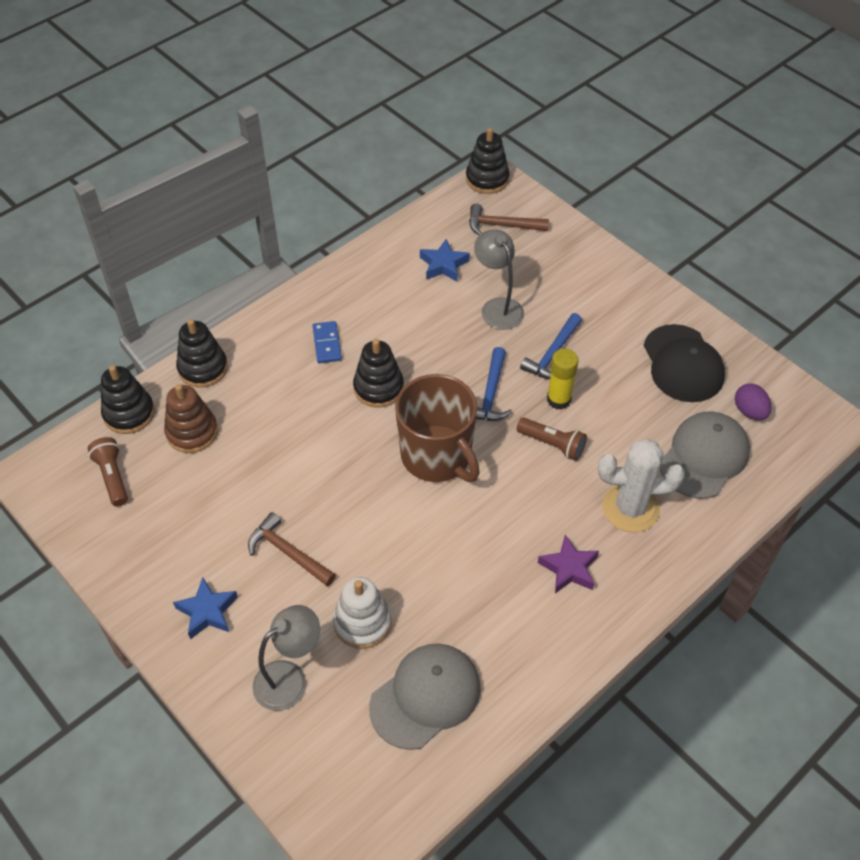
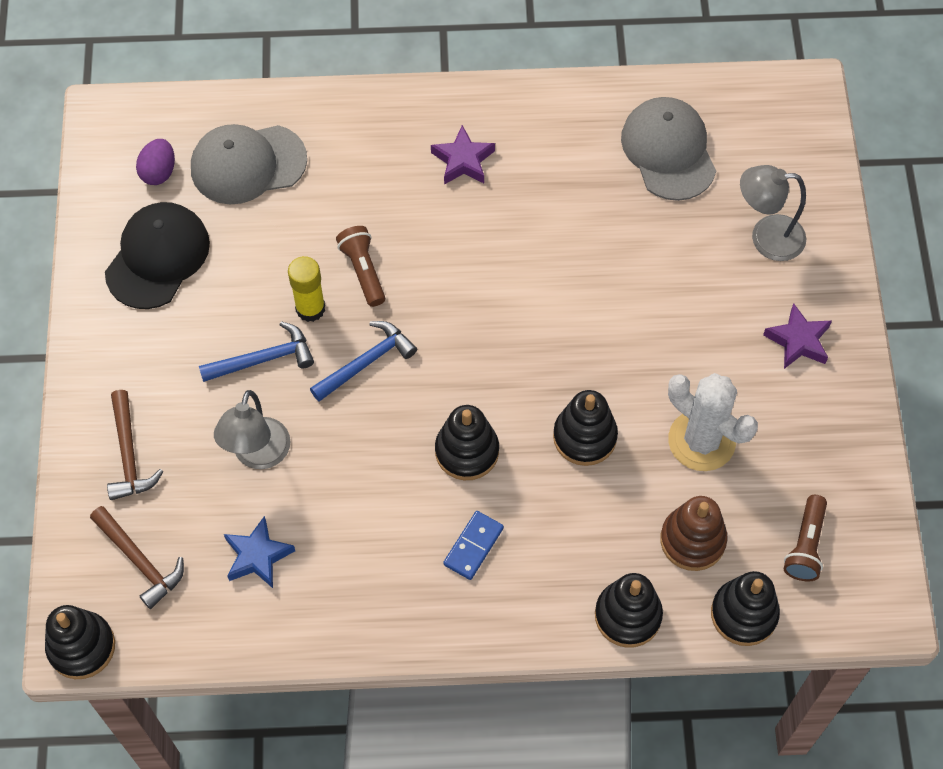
camera: 140 degrees left, 10 degrees up
(207, 611) = (798, 341): blue star -> purple star
(288, 553) = (689, 343): brown hammer -> brown hammer (129, 454)
(311, 444) = (584, 437): none -> black stacking toy
(362, 622) = (672, 239): white stacking toy -> none
(425, 696) = (668, 151): grey cap -> grey cap turned 75 degrees clockwise
(437, 456) = (477, 336): brown mug -> none
(630, 508) = (360, 169): white cactus -> white cactus (701, 441)

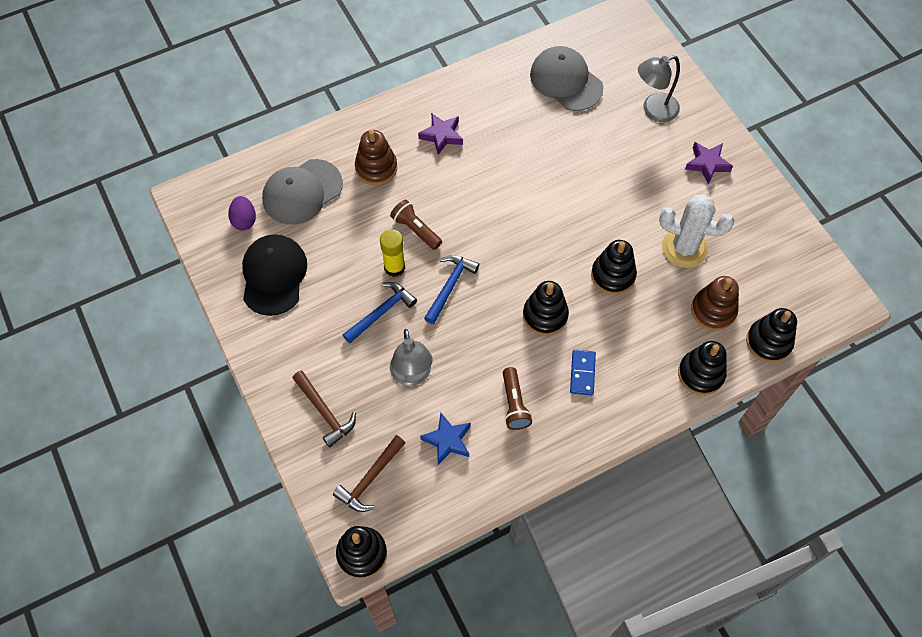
camera: 25 degrees left, 0 degrees up
(140, 560) = (370, 478): brown hammer -> brown hammer turned 105 degrees clockwise
(356, 170) = (376, 168): none -> brown stacking toy
(805, 545) = (780, 285): brown flashlight -> brown flashlight (514, 404)

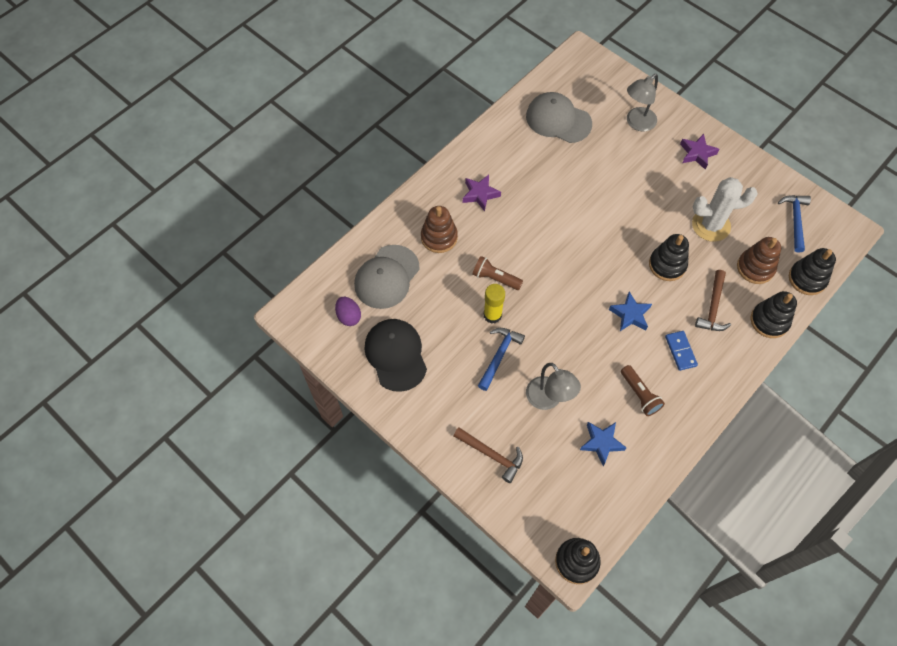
camera: 20 degrees left, 0 degrees up
(370, 478) = (554, 497): brown hammer -> brown hammer (713, 307)
(449, 286) = (544, 316): blue hammer -> blue hammer (795, 220)
(545, 315) = (630, 314): black stacking toy -> blue star

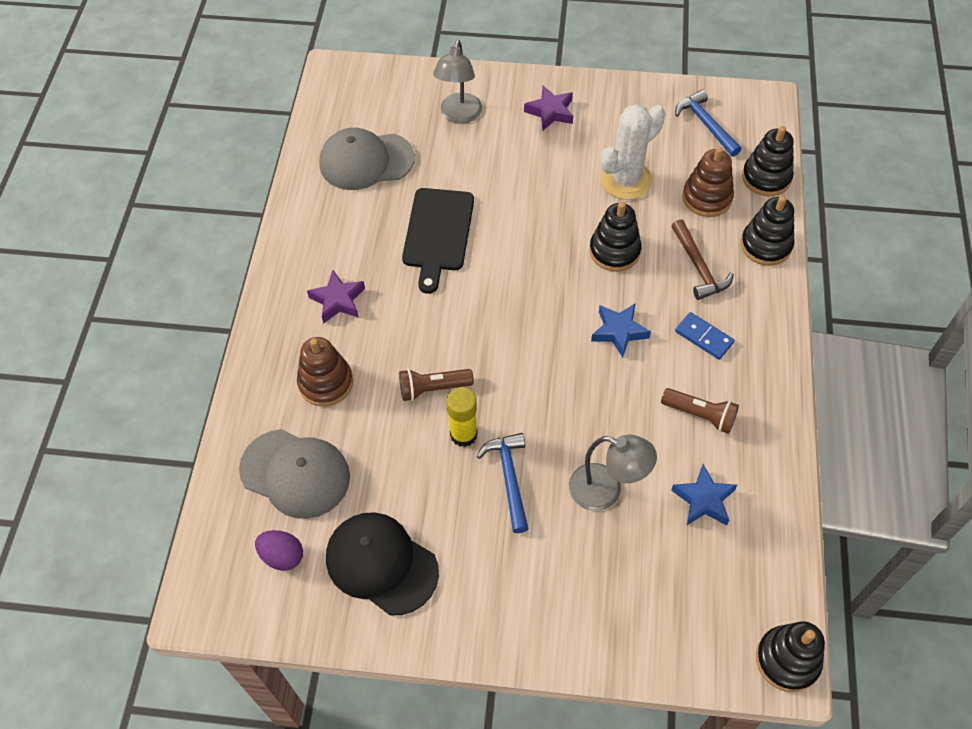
camera: 35 degrees left, 5 degrees down
(387, 277) = (295, 473): grey cap -> grey cap turned 60 degrees counterclockwise
(491, 455) = (593, 604): brown hammer -> none
(567, 189) = (438, 233): none -> black cutting board

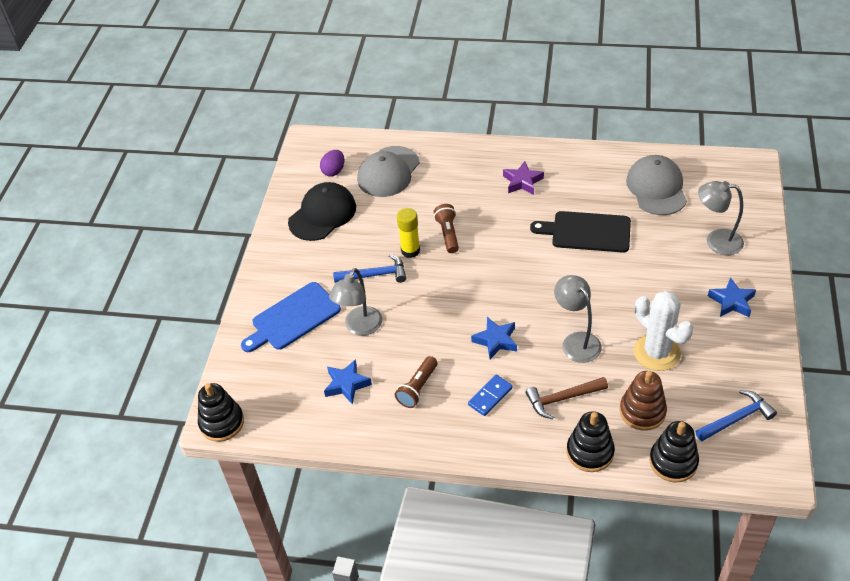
camera: 95 degrees right, 10 degrees down
(326, 383) = (454, 180): brown stacking toy -> none
(550, 112) = (731, 302): purple star -> blue star
(593, 584) = (293, 318): none -> blue cutting board
(614, 251) = (576, 341): black stacking toy -> grey lamp

